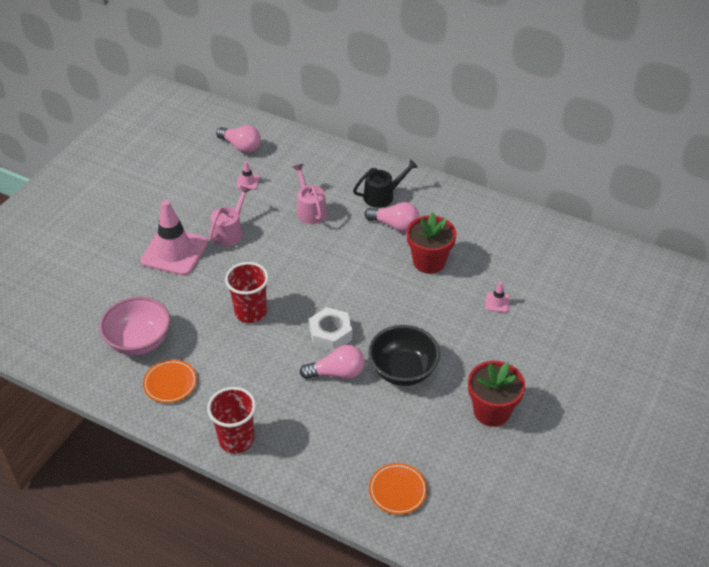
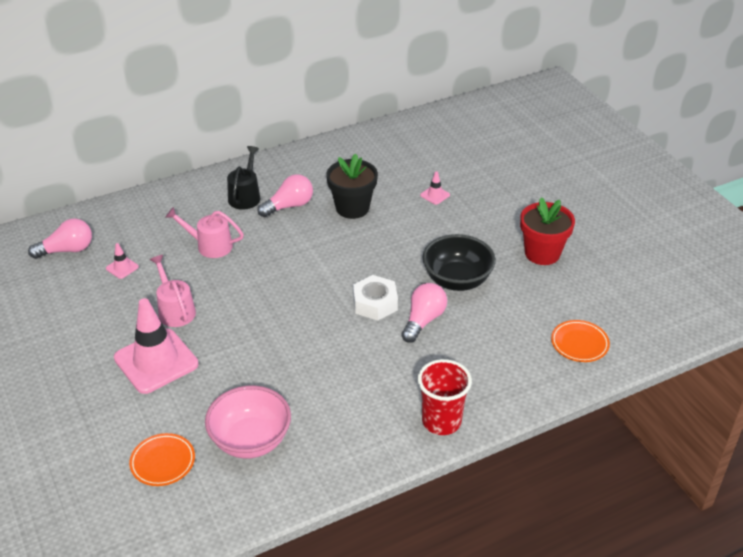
camera: 55 degrees left, 5 degrees down
(170, 383) = (329, 440): orange plate -> orange plate (163, 462)
(250, 312) = (296, 342): red cup -> none
(429, 262) = (352, 208): red flower pot -> black flower pot

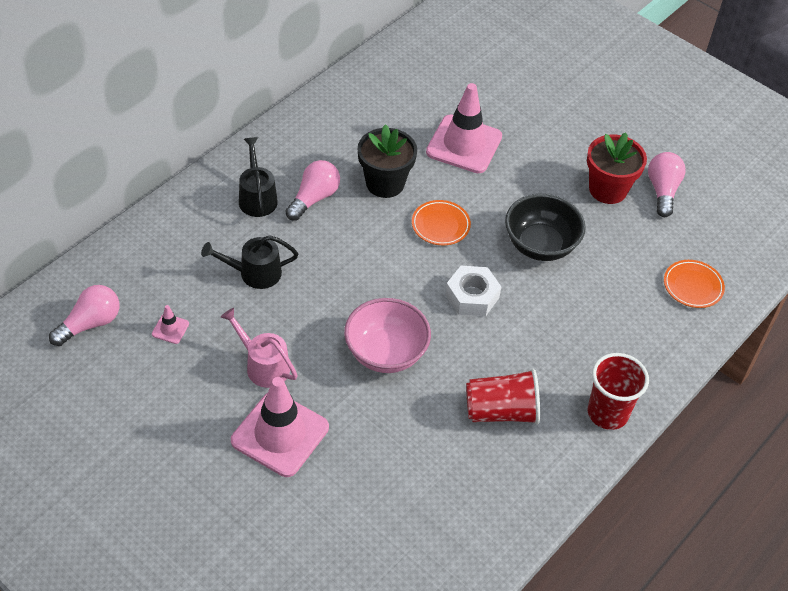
camera: 25 degrees left, 10 degrees up
(163, 462) = (357, 548): orange plate -> orange plate (440, 225)
(210, 246) = (254, 273): pink watering can -> black watering can
(250, 440) = (433, 494): pink bowl -> pink bowl (386, 353)
(347, 394) = (501, 411): none -> red cup
(423, 320) = (531, 303): pink light bulb -> pink light bulb (662, 191)
(435, 195) = (464, 144): pink traffic cone -> pink traffic cone, size x2.42

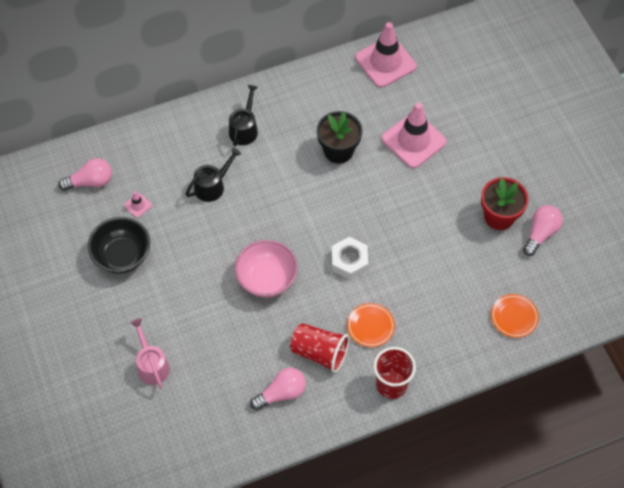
camera: 30 degrees right, 10 degrees up
(254, 273) = (212, 186): black watering can -> black watering can turned 120 degrees clockwise
(263, 365) = (183, 255): pink watering can -> pink watering can (152, 365)
(280, 434) = (168, 307): pink traffic cone -> pink traffic cone (385, 62)
(314, 198) = (282, 144): pink light bulb -> pink light bulb (281, 393)
(440, 225) = (359, 198): orange plate -> orange plate (370, 326)
(540, 245) = (421, 241): black bowl -> black bowl (122, 256)

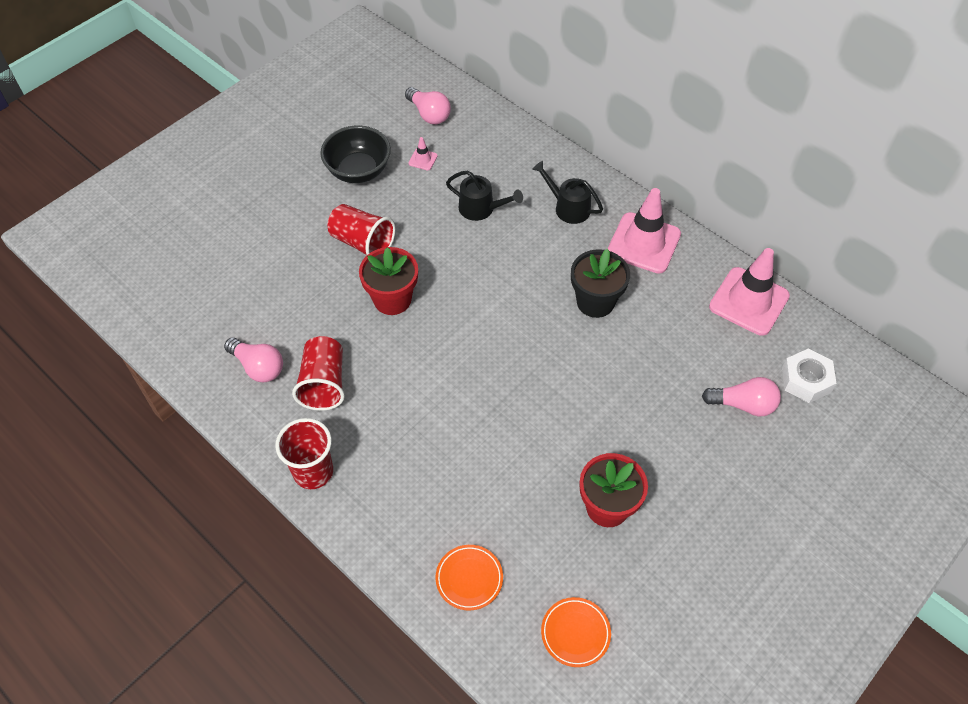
camera: 65 degrees right, 5 degrees down
(152, 365) = (245, 243): pink watering can -> none
(200, 280) = (362, 243): none -> red cup
(244, 129) = (568, 207): black watering can -> black watering can turned 135 degrees counterclockwise
(267, 279) = (392, 299): pink bowl -> red flower pot
(349, 261) = (455, 368): white nut -> white nut (806, 380)
(370, 326) = (380, 421): orange plate -> orange plate (575, 633)
(413, 140) = (658, 371): pink traffic cone -> pink traffic cone (644, 243)
(540, 233) = (611, 567): pink light bulb -> pink light bulb (743, 404)

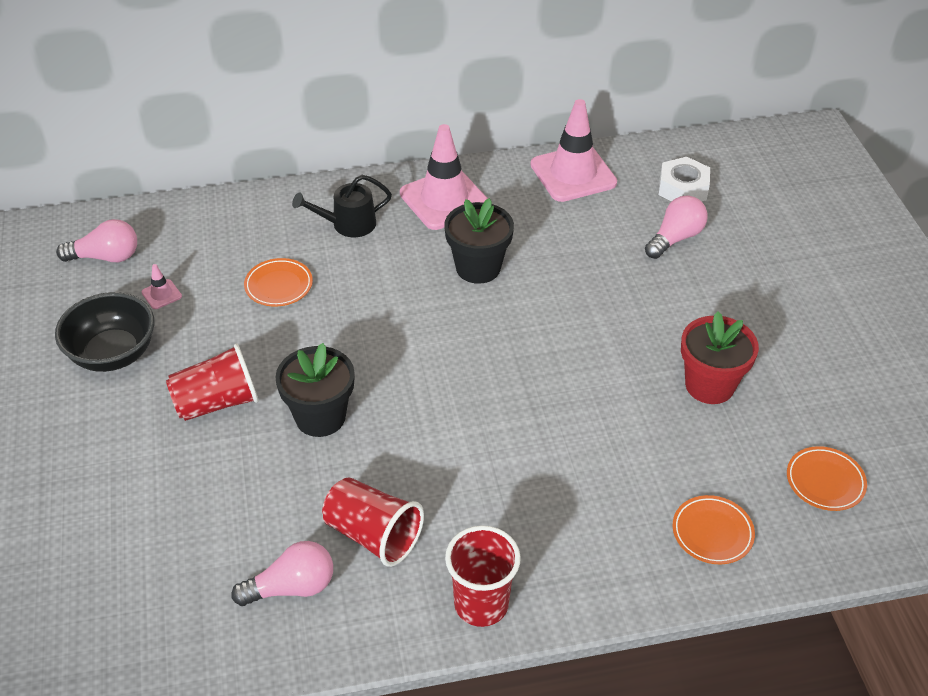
camera: 55 degrees left, 10 degrees down
(392, 299) = (320, 417): red flower pot -> black flower pot
(481, 209) = (279, 285): black watering can -> orange plate

